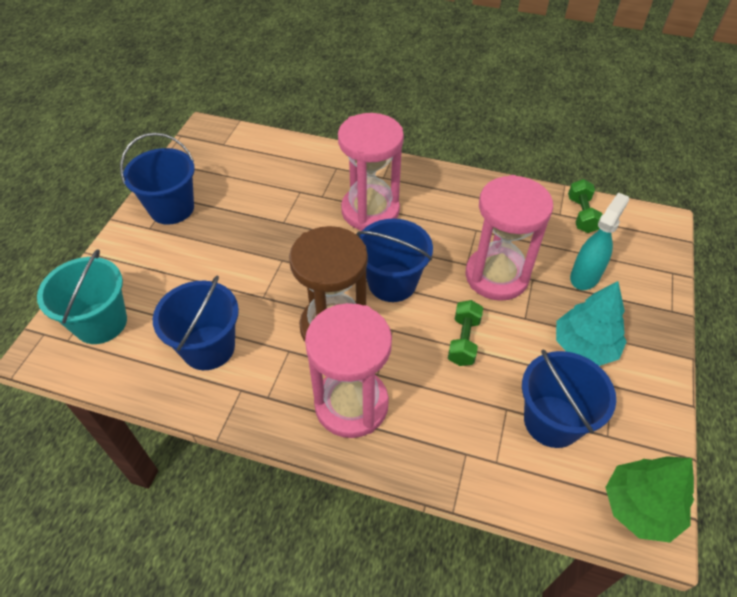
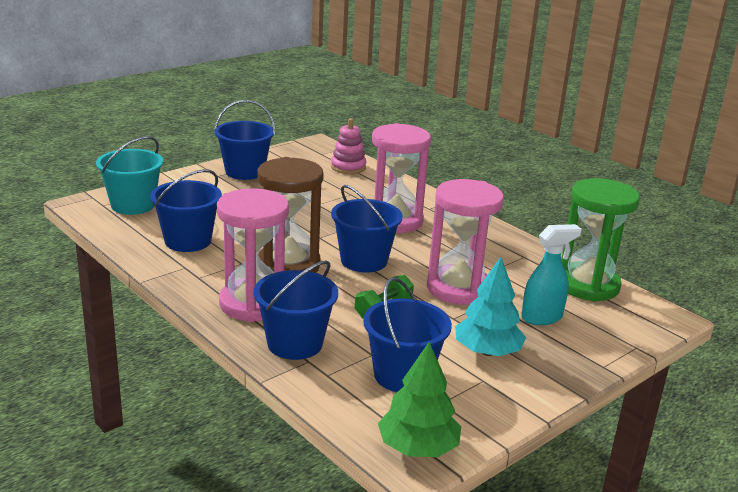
camera: 30 degrees right, 25 degrees down
(264, 153) = (348, 167): none -> pink stacking toy
(435, 438) = (295, 343): none -> blue bucket
(581, 215) = (587, 285): green dumbbell -> green hourglass

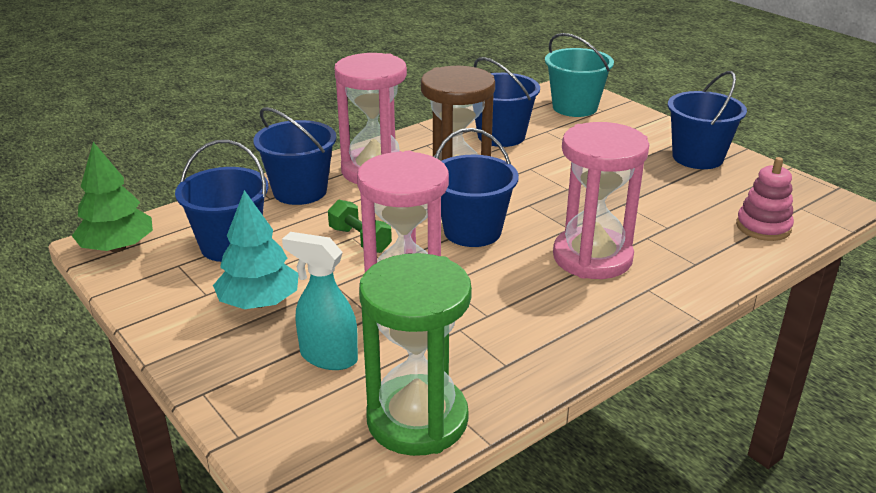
camera: 95 degrees right, 5 degrees up
(542, 317) = (328, 357): turquoise spray bottle -> turquoise spray bottle turned 135 degrees clockwise

